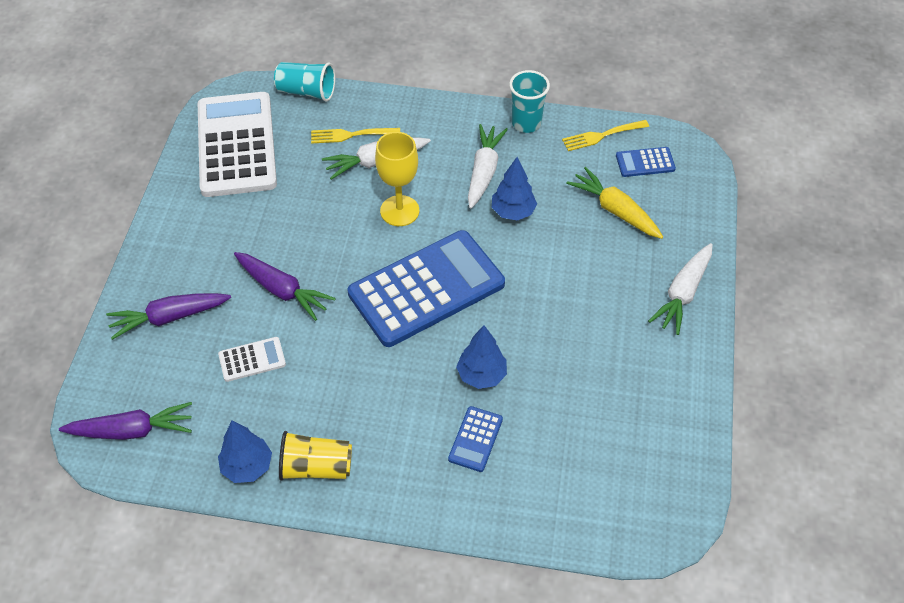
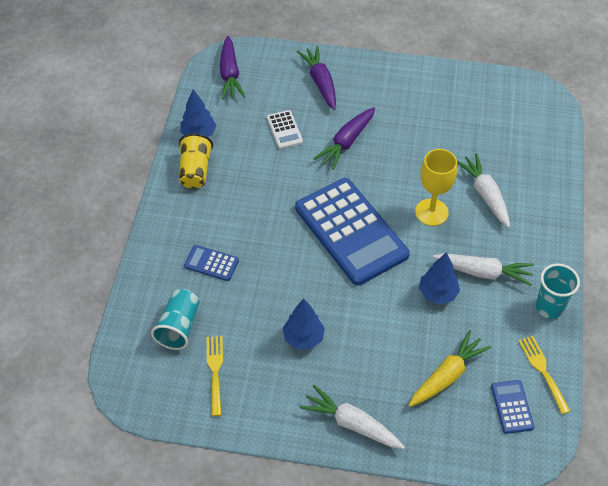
camera: 90 degrees right, 0 degrees up
(236, 145) = (491, 104): white calculator -> none
(307, 92) = (560, 144): turquoise cup -> turquoise cup (179, 327)
(351, 135) = (514, 177): yellow fork -> yellow fork (215, 372)
(481, 375) = (268, 268): blue tree -> blue tree (303, 338)

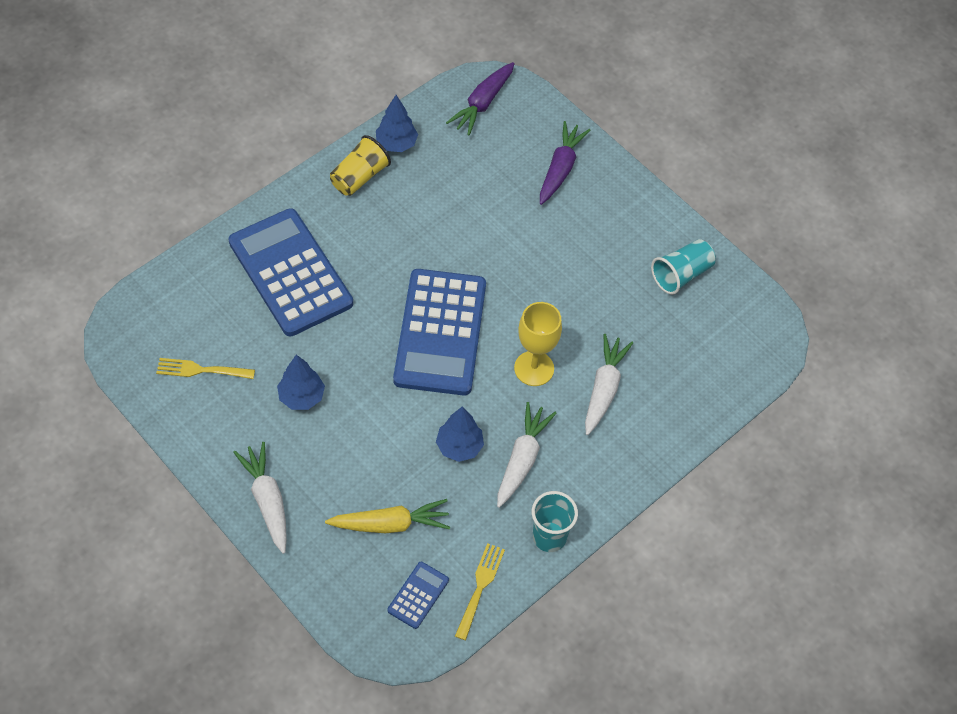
camera: 35 degrees right, 5 degrees up
(179, 327) = (210, 309): turquoise cup -> turquoise cup (681, 274)
(211, 263) = (290, 273): blue calculator -> blue calculator, size x2.38
(215, 372) = (201, 370): yellow fork -> yellow fork turned 120 degrees counterclockwise
(284, 130) = (478, 193): white calculator -> none
(346, 142) = (524, 245): purple carrot -> none
(483, 272) = (522, 459): white carrot -> white carrot turned 120 degrees counterclockwise

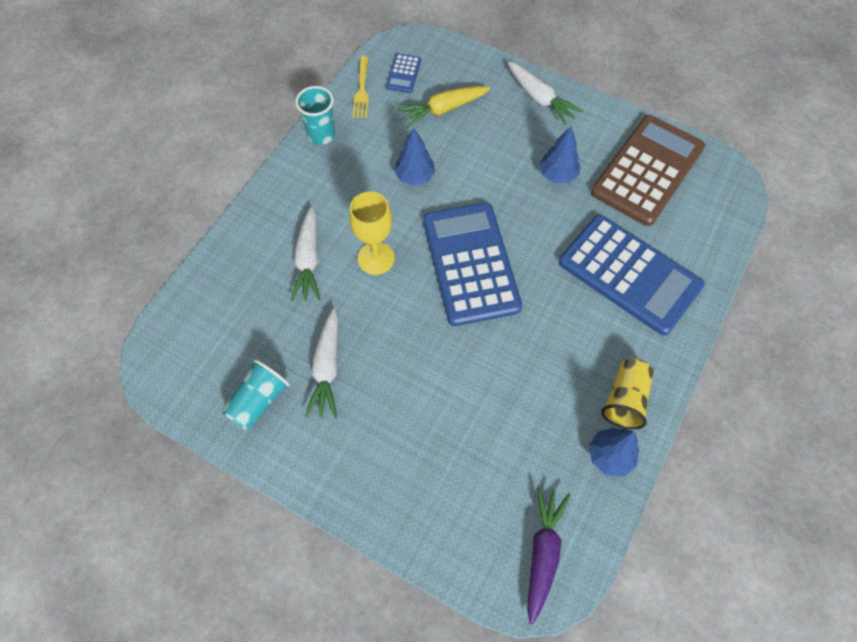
camera: 165 degrees right, 5 degrees up
(201, 370) = (647, 170): yellow fork -> brown calculator
(522, 459) = (361, 182): white carrot -> white carrot (327, 368)
(560, 169) = (421, 490): purple carrot -> none

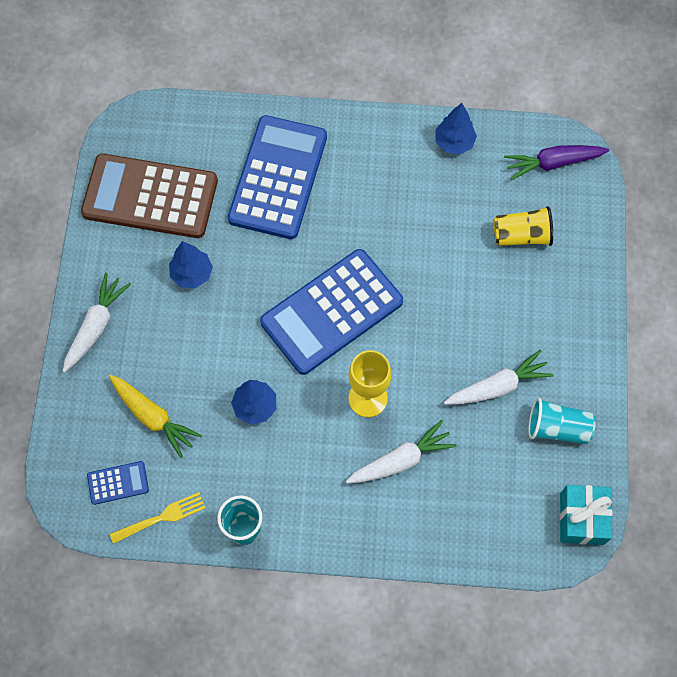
camera: 115 degrees left, 5 degrees up
(169, 379) = (581, 518): none -> turquoise gift
(625, 399) = (400, 146): yellow cup -> yellow cup (521, 235)

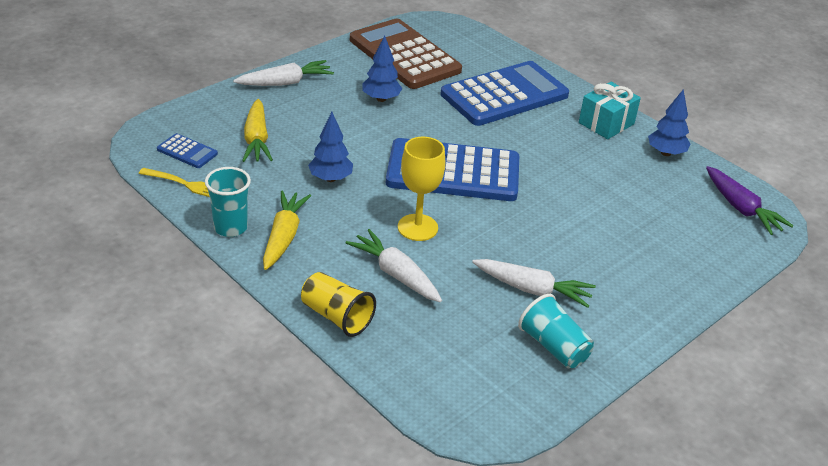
camera: 40 degrees right, 30 degrees down
(290, 500) = (284, 237): none -> yellow carrot
(401, 460) = (396, 274): white carrot -> white carrot turned 150 degrees counterclockwise
(521, 235) = (663, 227): yellow cup -> yellow cup (336, 317)
(553, 163) = (741, 208): purple carrot -> purple carrot turned 150 degrees counterclockwise
(581, 518) = (503, 415): turquoise gift -> turquoise gift (606, 123)

